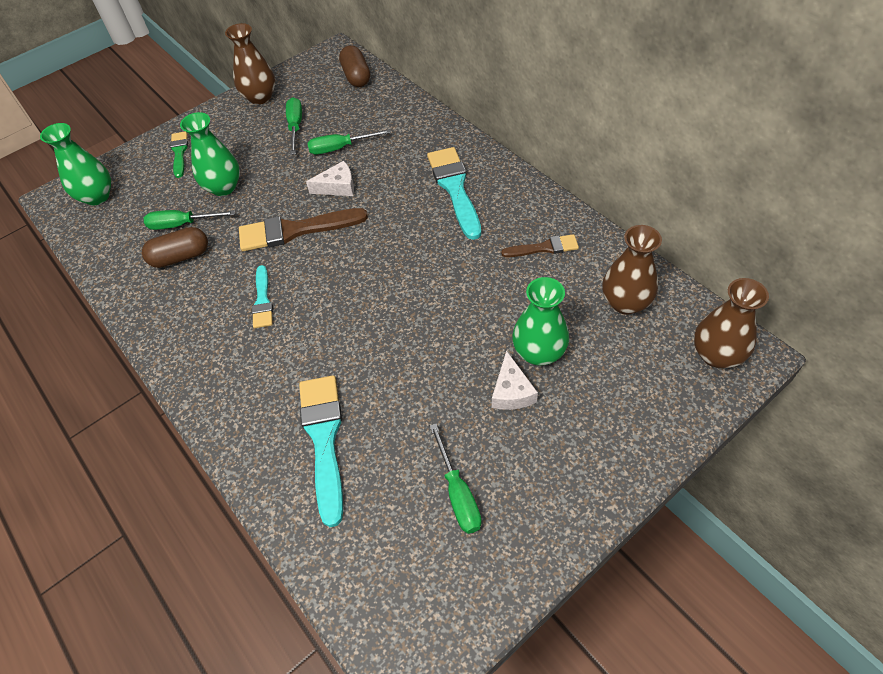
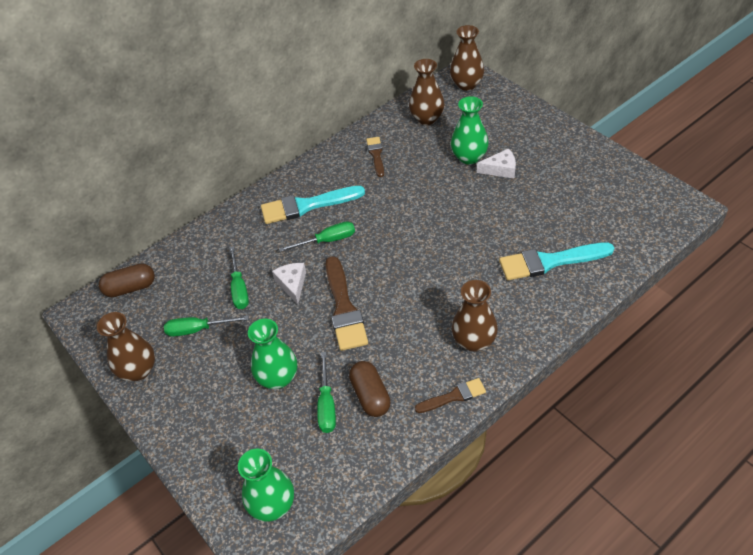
camera: 90 degrees left, 5 degrees down
(156, 326) = (454, 396): none -> brown brush
(179, 152) = (214, 433): green brush -> none
(220, 347) = (474, 341): none -> brown vase
(262, 300) = (424, 319): turquoise brush -> none
(458, 493) = (577, 191): green screwdriver -> green screwdriver (327, 240)

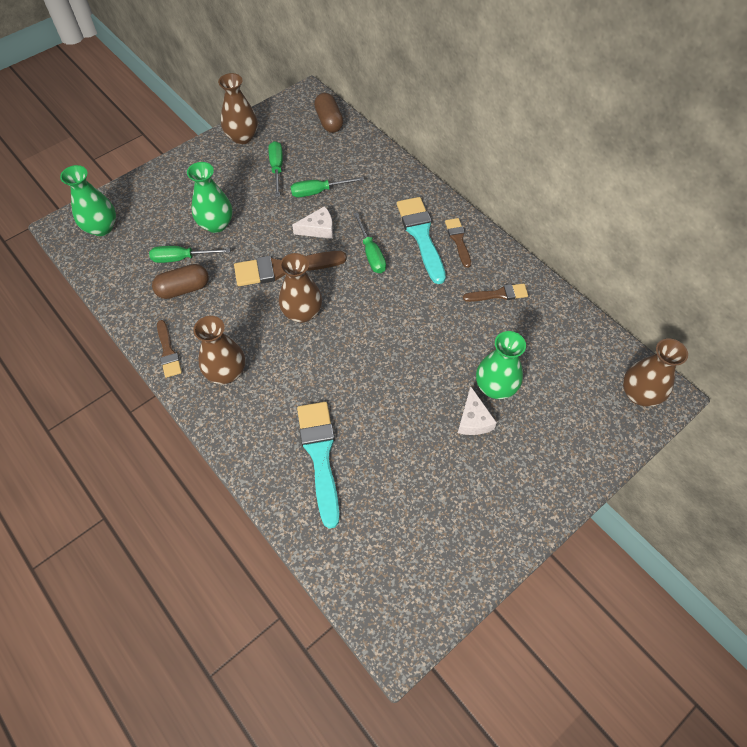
camera: 85 degrees right, 10 degrees up
(314, 180) = (458, 240): none -> brown brush
(427, 118) = (566, 346): brown vase -> brown vase (302, 313)

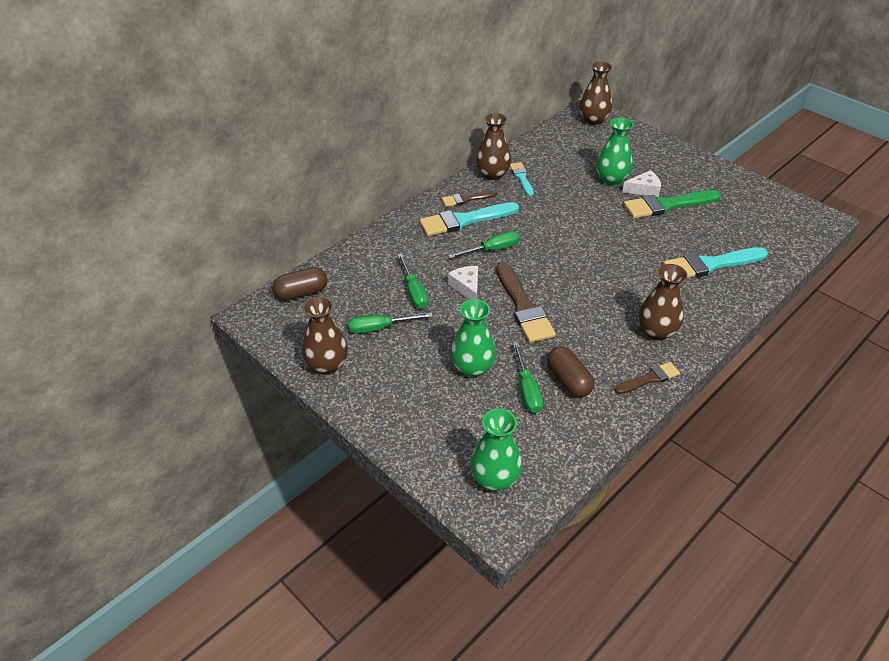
camera: 95 degrees left, 15 degrees down
(302, 313) = (573, 288): brown vase -> brown vase (492, 175)
(439, 438) = (667, 205): none -> green brush
(499, 294) = (521, 178): brown brush -> turquoise brush

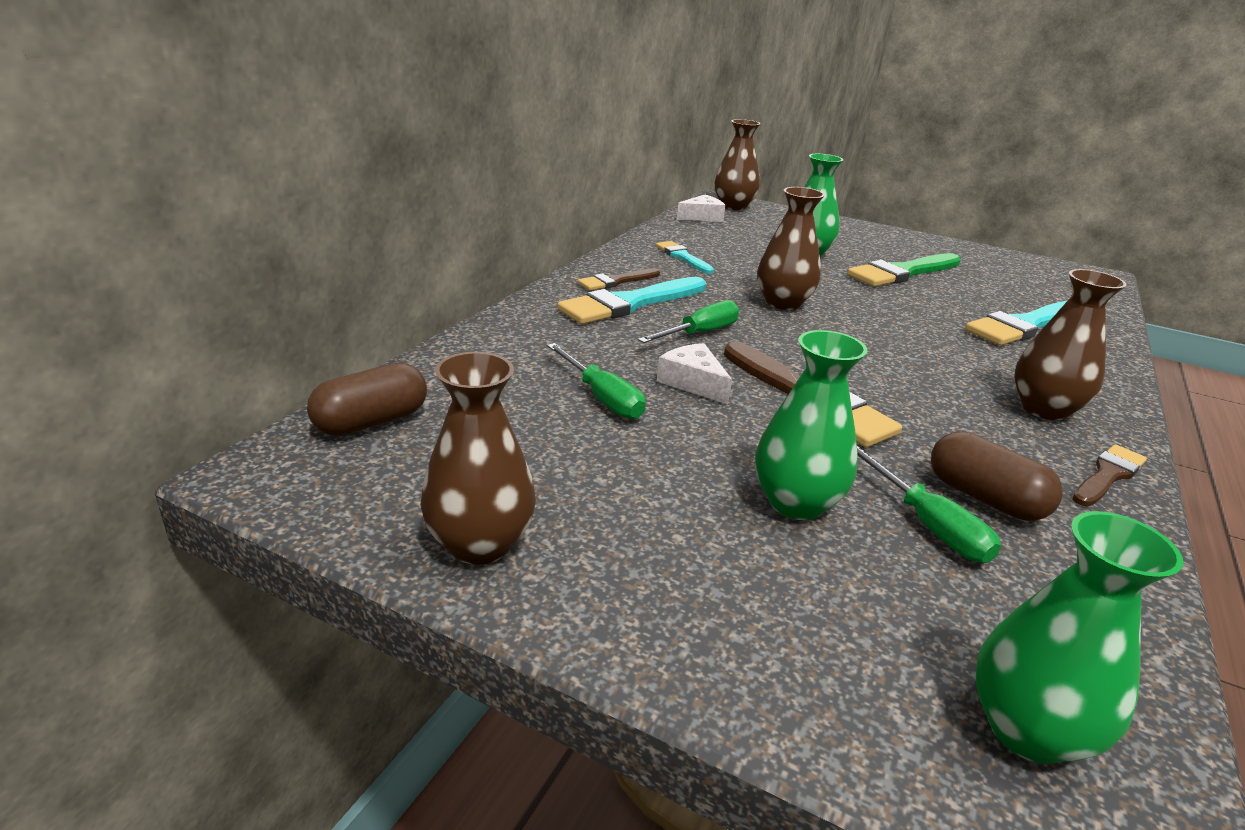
camera: 20 degrees left, 15 degrees down
(380, 328) = (567, 460): green screwdriver -> none
(492, 175) = (638, 256): brown vase -> brown vase (783, 303)
(644, 189) = (857, 260): white cheese -> white cheese (702, 217)

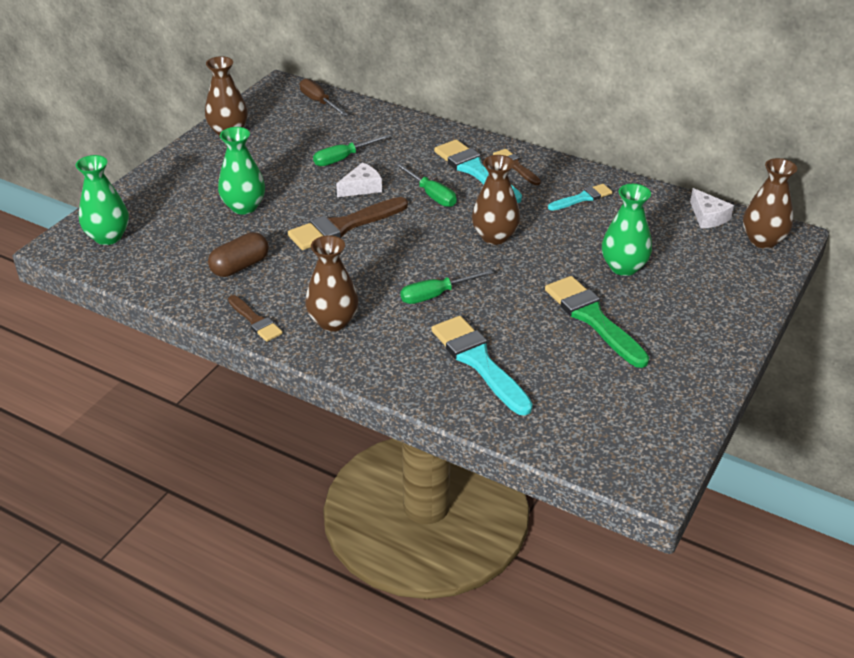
camera: 95 degrees right, 10 degrees up
(371, 422) = (319, 102): brown capsule -> brown screwdriver
(928, 525) = (221, 242): green screwdriver -> green screwdriver (436, 295)

